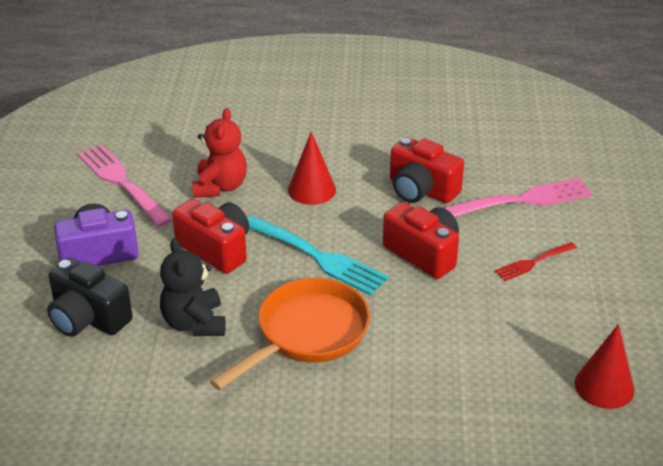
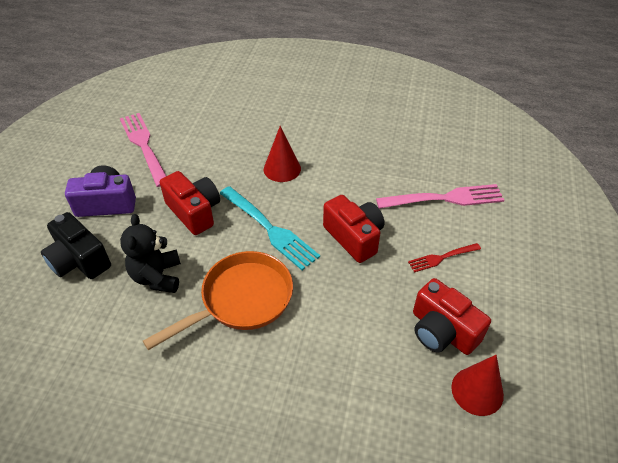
camera: 10 degrees right, 10 degrees up
(220, 187) = (214, 158): red teddy bear -> none
(421, 190) = (366, 179): red camera -> red camera (442, 331)

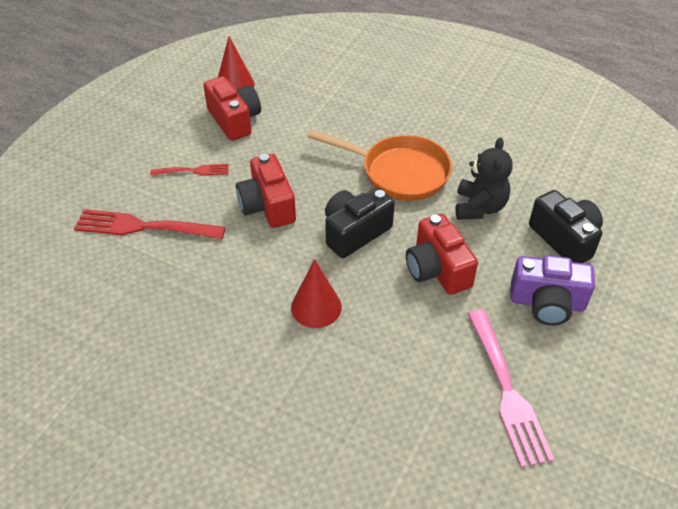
camera: 165 degrees left, 0 degrees up
(241, 300) = (399, 172): orange pan -> orange pan turned 135 degrees counterclockwise
(269, 229) = (355, 232): turquoise fork -> black camera
(444, 199) = (145, 226): pink fork -> red fork

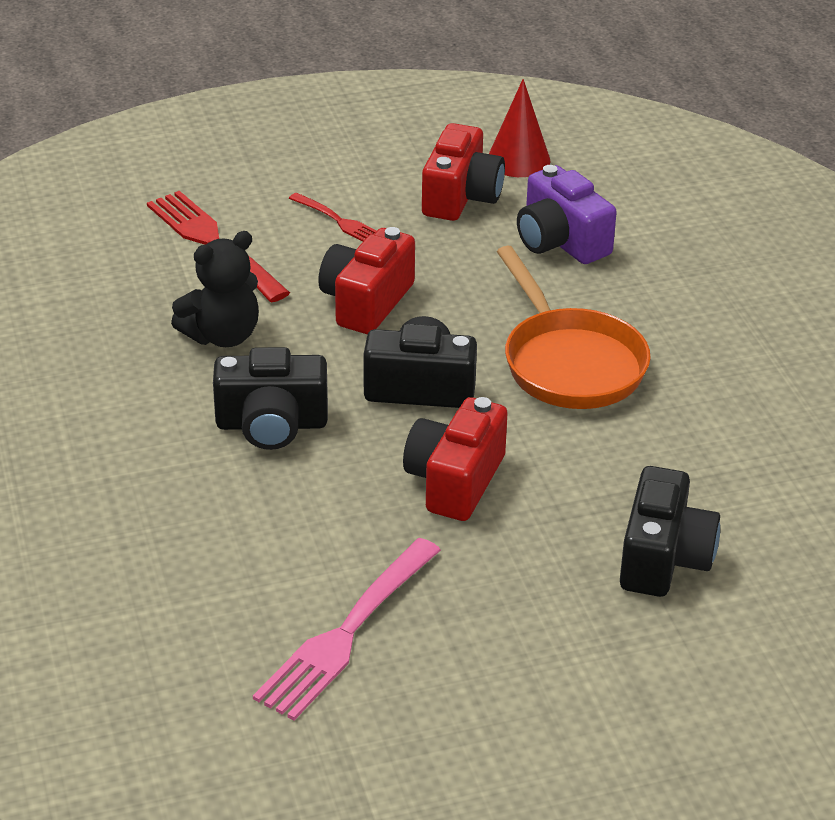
camera: 45 degrees right, 10 degrees down
(316, 307) = (271, 424): red cone -> black camera
(479, 207) = (610, 458): black teddy bear -> black teddy bear (222, 336)
(547, 303) = (528, 597): purple camera -> purple camera (560, 241)

